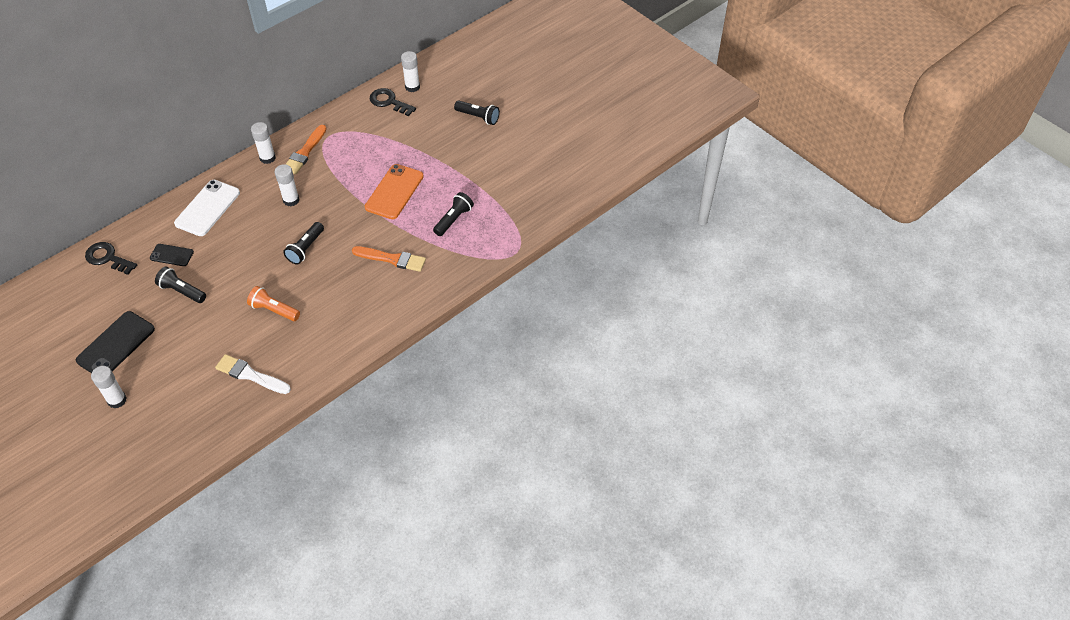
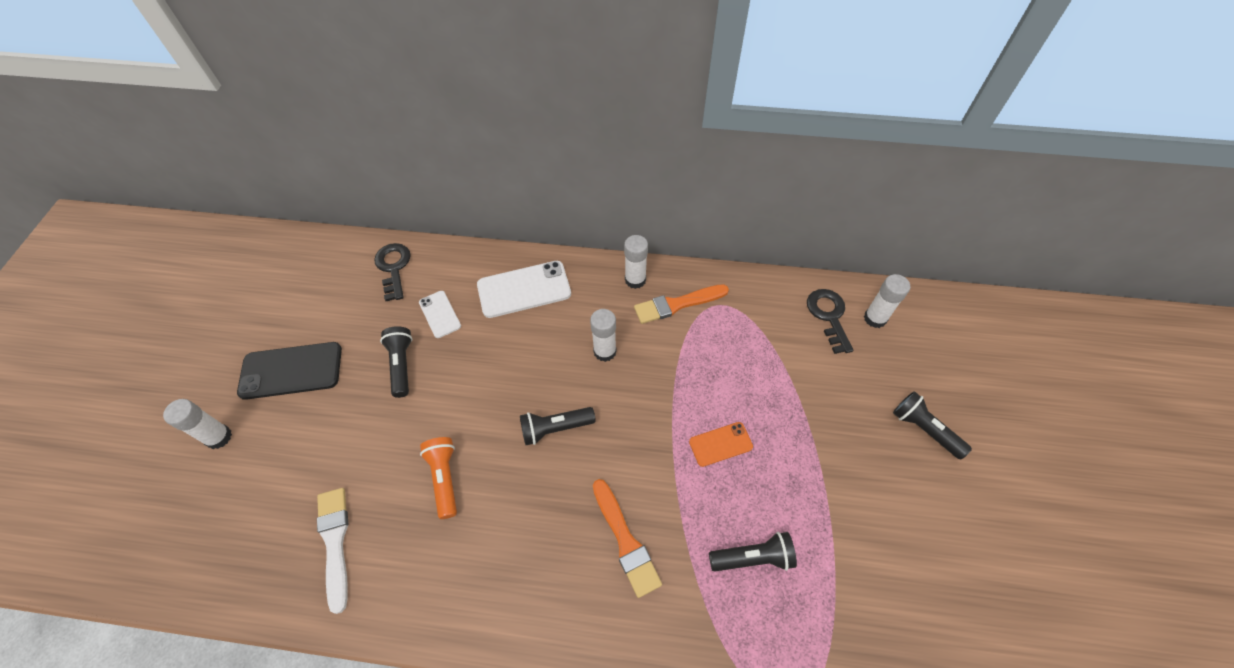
camera: 50 degrees right, 5 degrees up
(171, 255) = (440, 314): black phone -> white phone
(394, 192) = (720, 444): orange phone -> orange phone, size x0.57
(478, 117) = (924, 429): black flashlight -> black flashlight turned 150 degrees clockwise

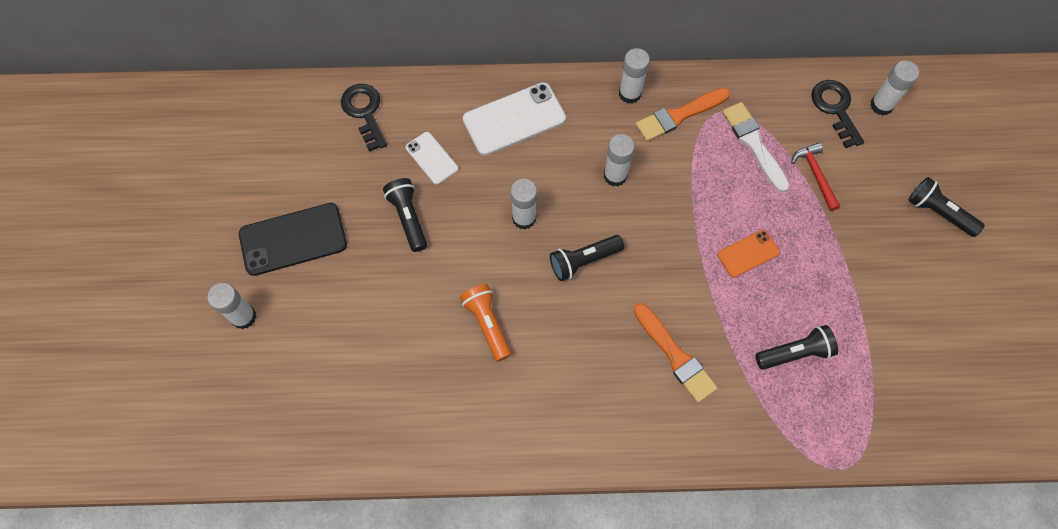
camera: 10 degrees left, 10 degrees up
(335, 542) = (399, 397): white brush -> white brush (754, 144)
(508, 379) = (524, 218): none -> white glue stick
(801, 376) = (815, 175): none -> red hammer

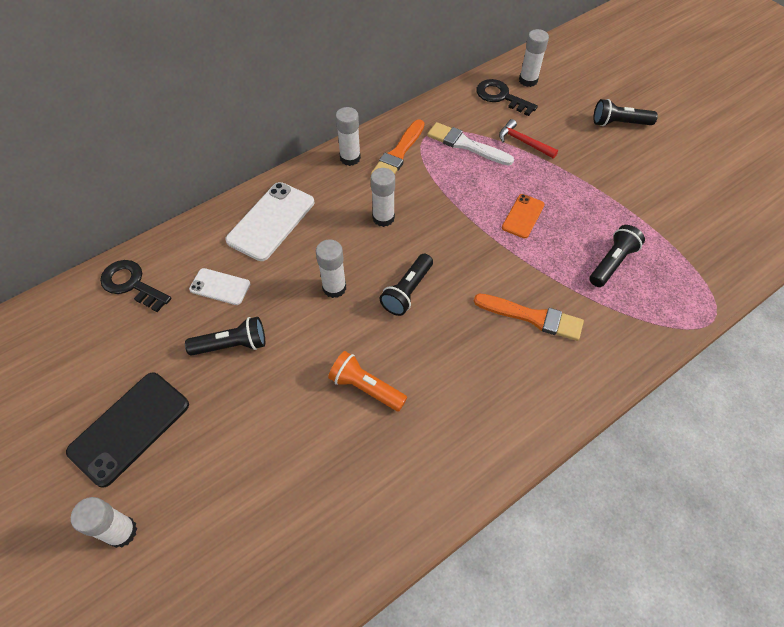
camera: 35 degrees left, 10 degrees down
(408, 218) = (232, 345): black flashlight -> black flashlight turned 135 degrees clockwise

